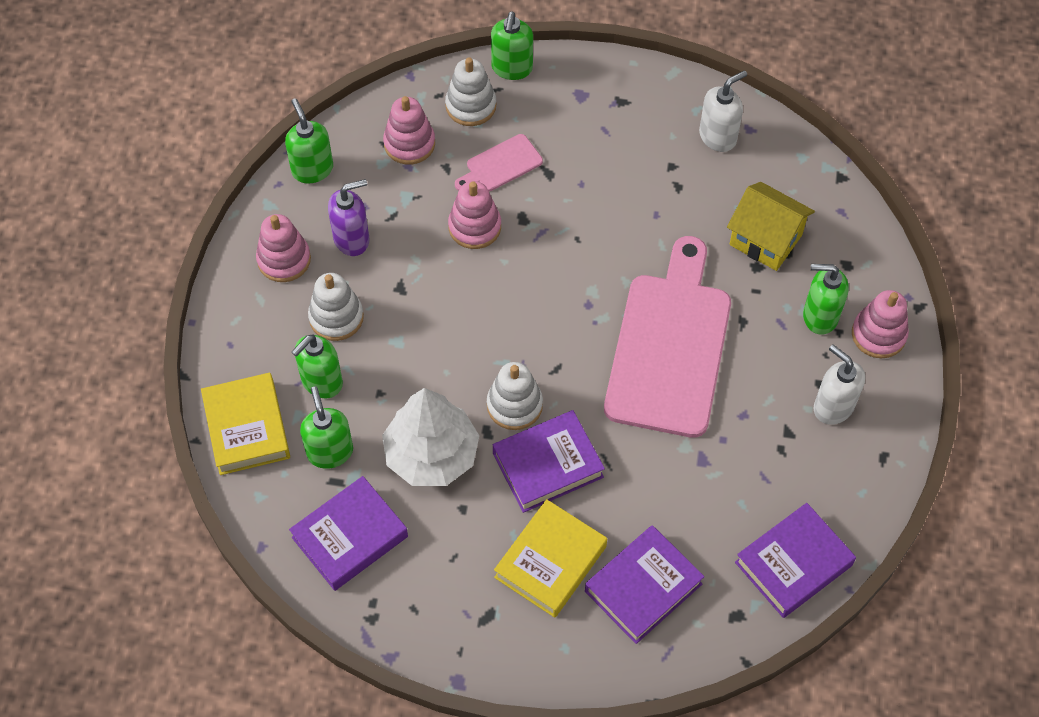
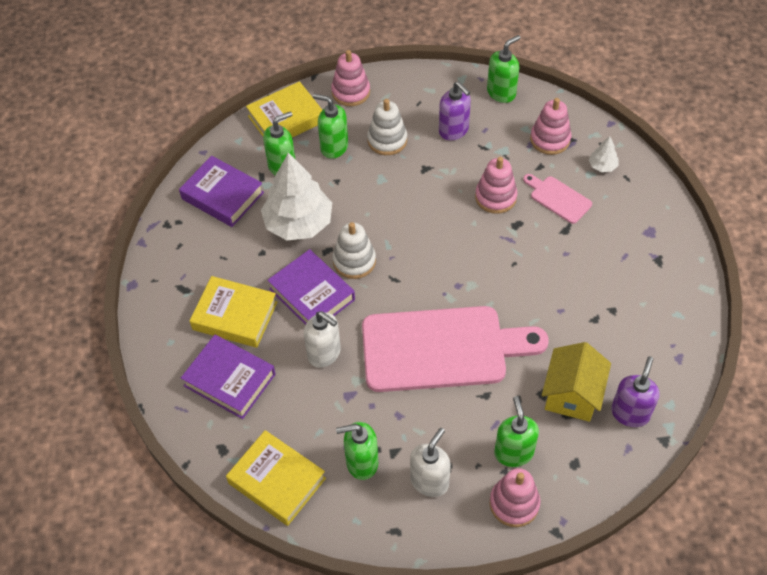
camera: 75 degrees right, 5 degrees down
(284, 259) = (421, 99): pink stacking toy -> pink stacking toy (351, 92)
(471, 106) = (602, 166): white stacking toy -> white tree
(512, 68) = (651, 181): green soap dispenser -> green soap dispenser (361, 462)
(718, 137) = (658, 336): white soap dispenser -> white soap dispenser (324, 353)
(793, 563) = (277, 480): purple book -> yellow book
(802, 195) = (630, 413): none -> purple soap dispenser

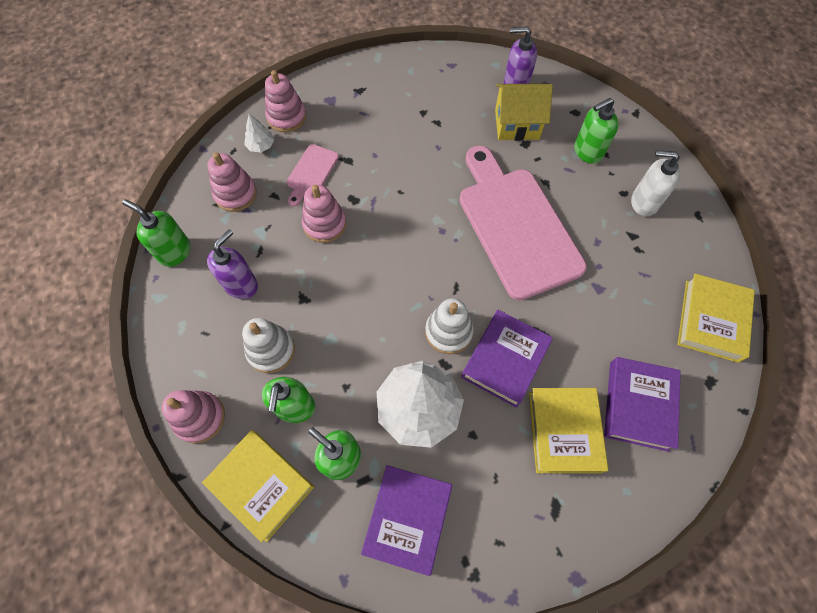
camera: 110 degrees left, 10 degrees up
(324, 353) = (566, 324): white soap dispenser -> none
(361, 462) = (656, 257): green soap dispenser -> none
(514, 503) = (629, 142): pink stacking toy -> pink stacking toy (287, 117)

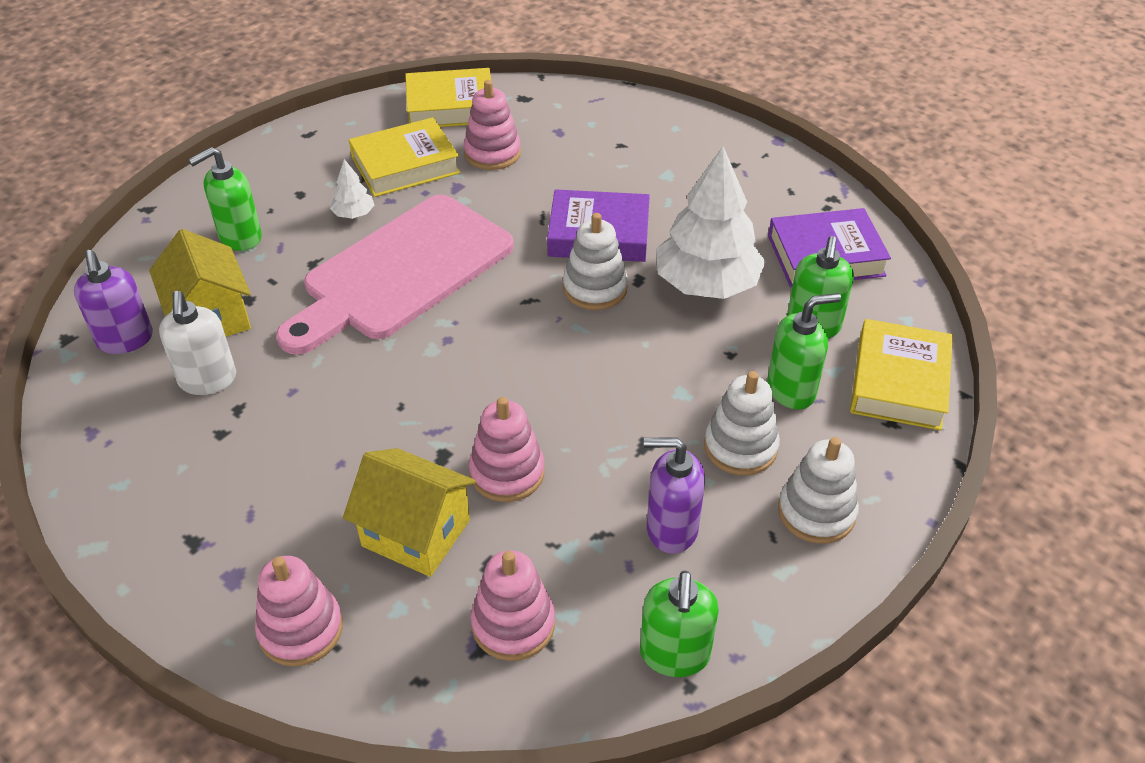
camera: 115 degrees left, 20 degrees down
(200, 418) = (881, 479): pink stacking toy -> pink stacking toy (492, 153)
(203, 365) = (816, 512): none -> white stacking toy
(261, 146) = (388, 638): white tree -> white tree (354, 214)
(311, 173) = (416, 533): pink cutting board -> yellow house
(564, 431) = (648, 175): yellow book -> yellow book (405, 165)
(587, 152) = (240, 237): green soap dispenser -> green soap dispenser turned 105 degrees clockwise
(638, 405) = (582, 135): purple book -> none
(643, 202) = (308, 176): white soap dispenser -> white soap dispenser (208, 380)

